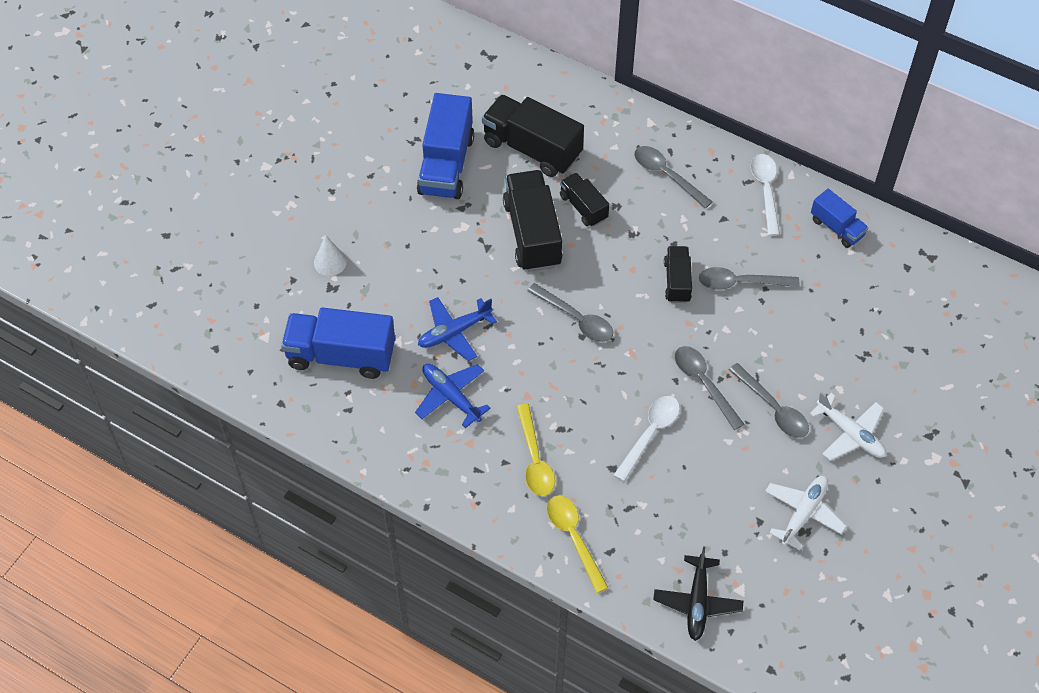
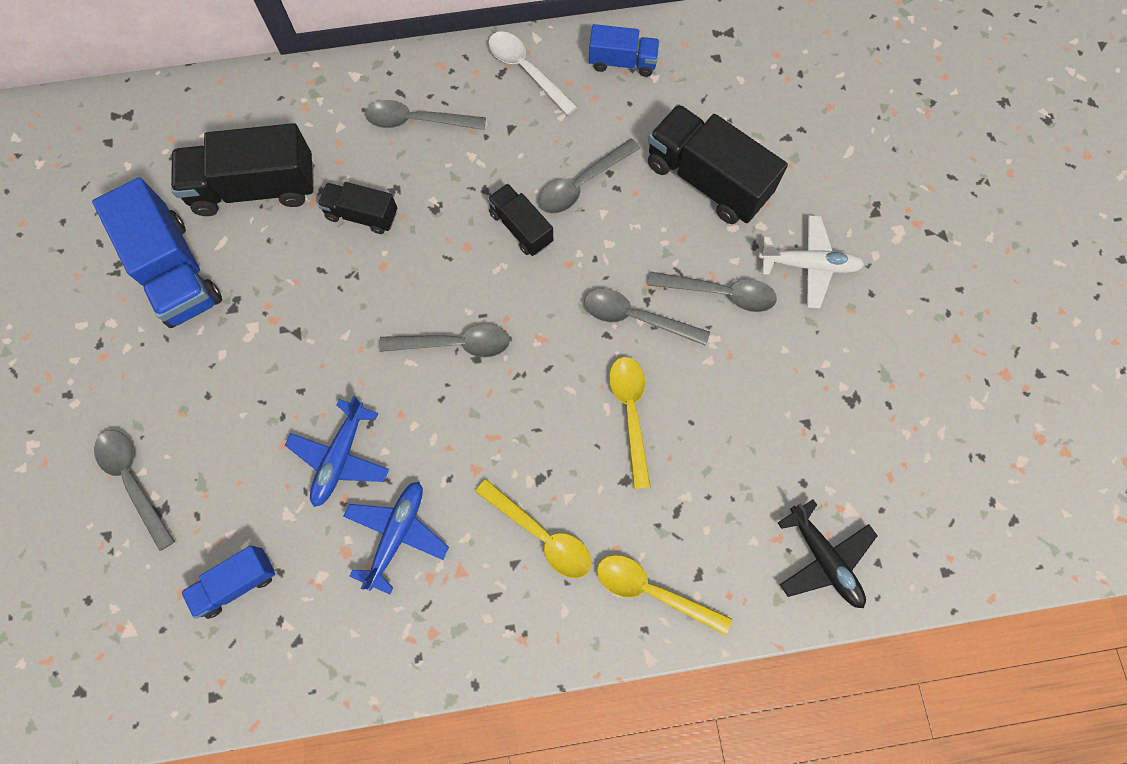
camera: 40 degrees left, 15 degrees up
(330, 262) = (134, 481): white cone -> grey spoon
(341, 355) = (236, 583): blue truck -> blue truck, size x0.56
(451, 396) = (397, 534): blue plane -> blue plane turned 105 degrees clockwise
(532, 234) = (333, 283): black truck -> black truck (707, 180)
(650, 434) = (630, 413): white spoon -> yellow spoon
(803, 513) = (837, 382): white plane -> none

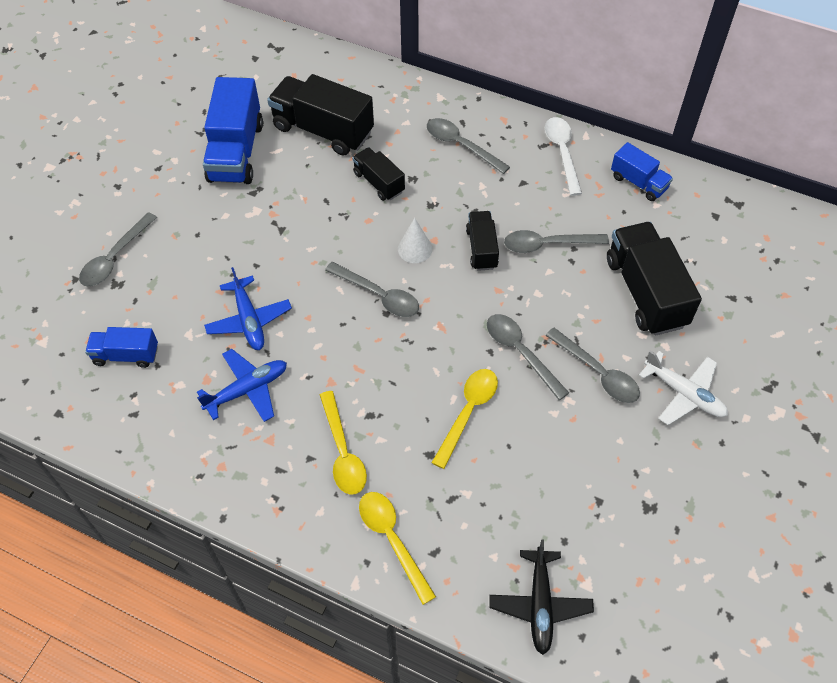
camera: 35 degrees right, 15 degrees down
(134, 481) = (115, 257): grey spoon -> grey spoon turned 150 degrees counterclockwise
(340, 457) = (249, 320): blue plane -> blue plane turned 75 degrees counterclockwise
(454, 269) = (415, 249): none -> white cone

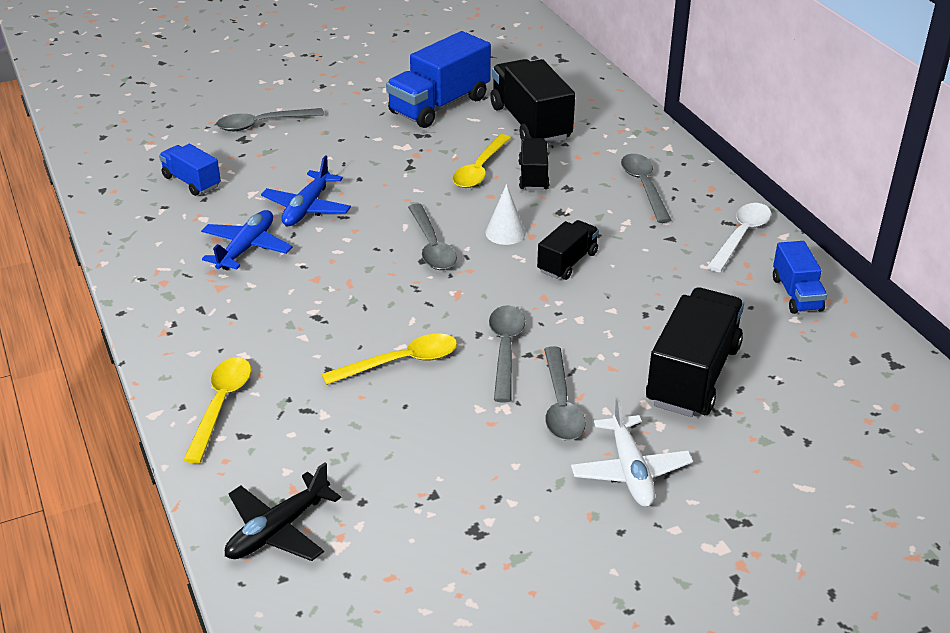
camera: 40 degrees right, 20 degrees down
(247, 390) = (246, 248): blue plane -> blue plane turned 75 degrees counterclockwise
(342, 451) = (263, 326): yellow spoon -> yellow spoon (480, 169)
(548, 244) = (636, 291): grey spoon -> none

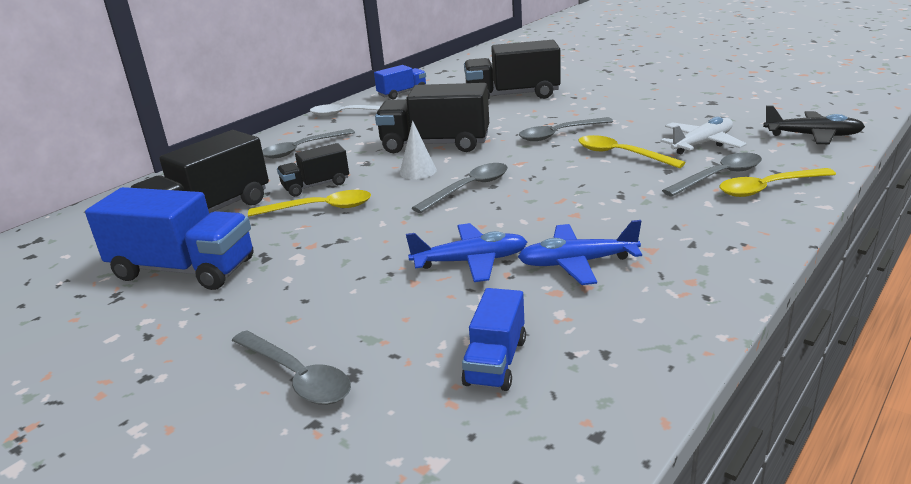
camera: 115 degrees left, 10 degrees down
(560, 405) = (586, 111): grey spoon -> grey spoon (719, 176)
(567, 262) = (435, 144): black truck -> black truck, size x1.79
(630, 471) = (610, 89): white plane -> white plane (702, 144)

